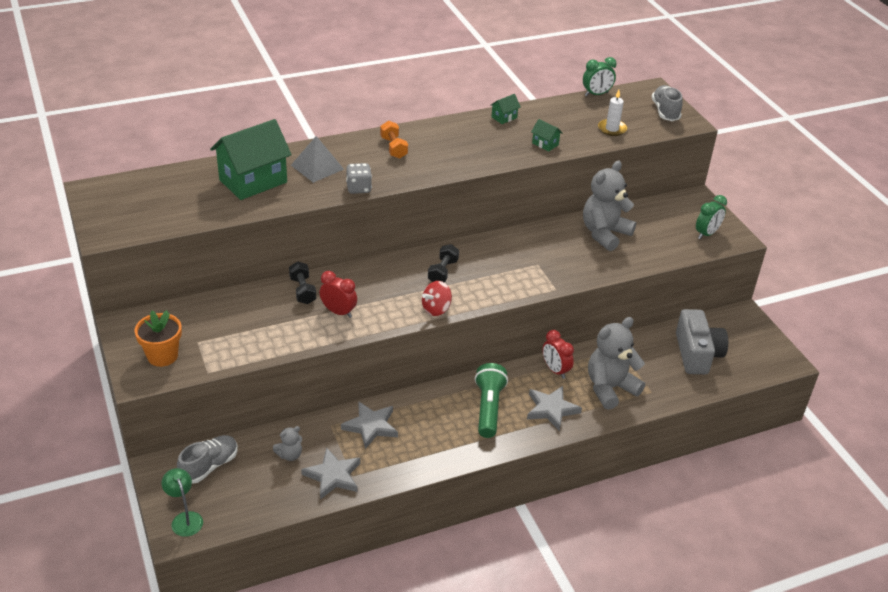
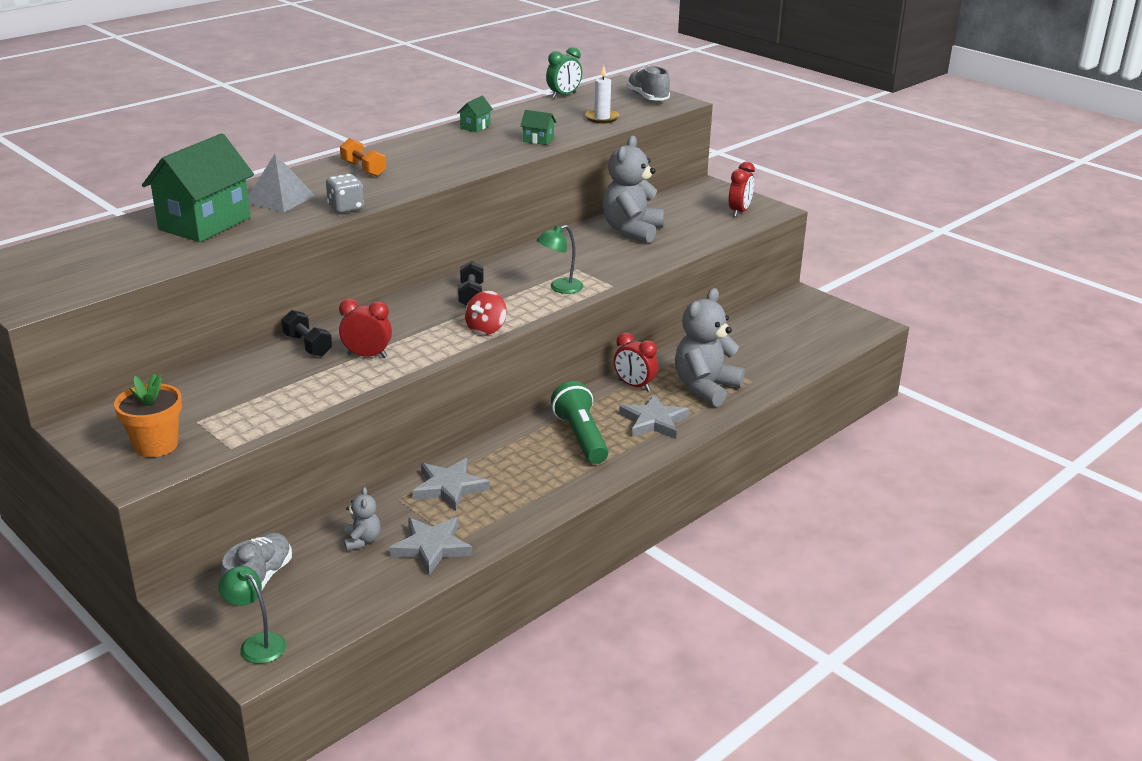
camera: 20 degrees left, 10 degrees down
(290, 455) = (362, 541): grey teddy bear -> grey teddy bear turned 45 degrees counterclockwise
(514, 281) = (560, 288): none -> green lamp
(697, 354) = (777, 338): grey camera -> none
(706, 234) = (739, 212): green clock -> red clock

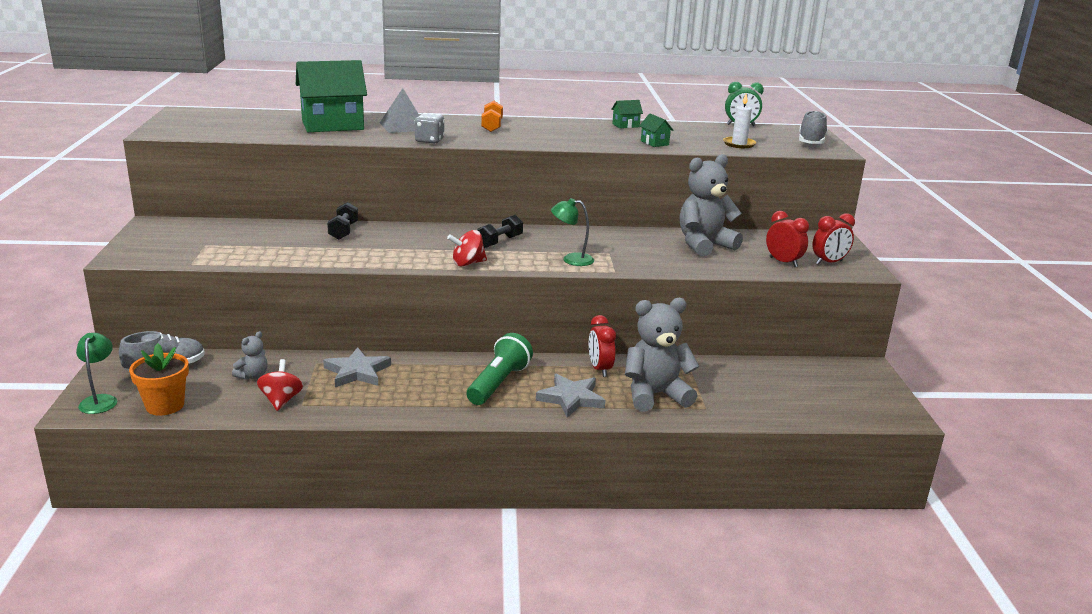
camera: 40 degrees right, 5 degrees down
(156, 445) = (162, 247): orange flower pot -> orange flower pot (165, 405)
(367, 356) = (364, 249): red clock -> red clock (783, 262)
(431, 547) = (281, 400): grey star -> red spinning top

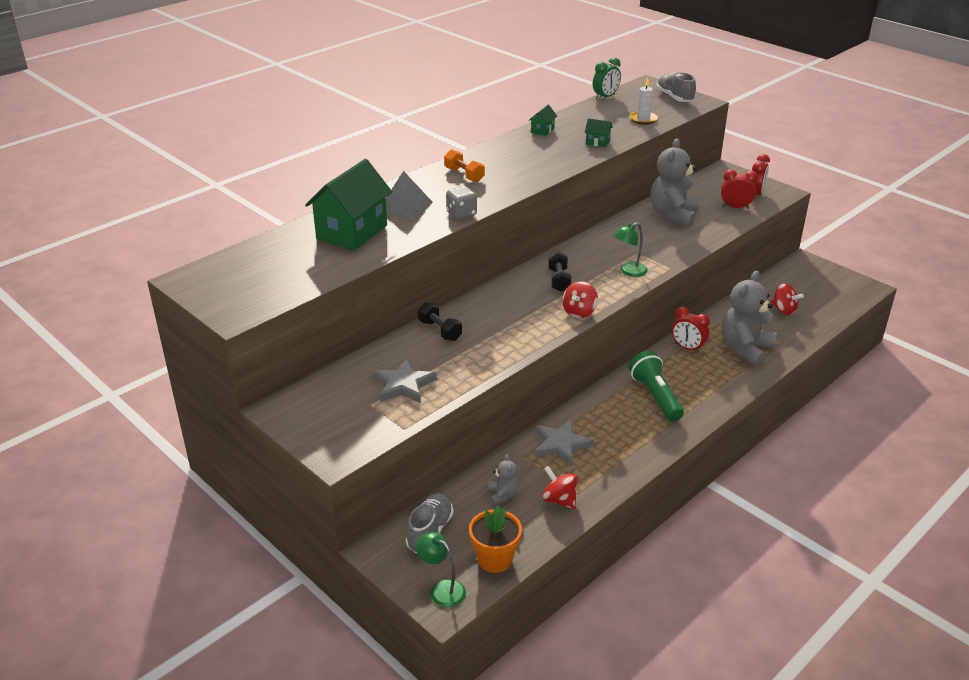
camera: 40 degrees left, 10 degrees up
(571, 398) = (710, 381): grey star -> grey star (403, 385)
(760, 389) = (783, 310): none -> red spinning top

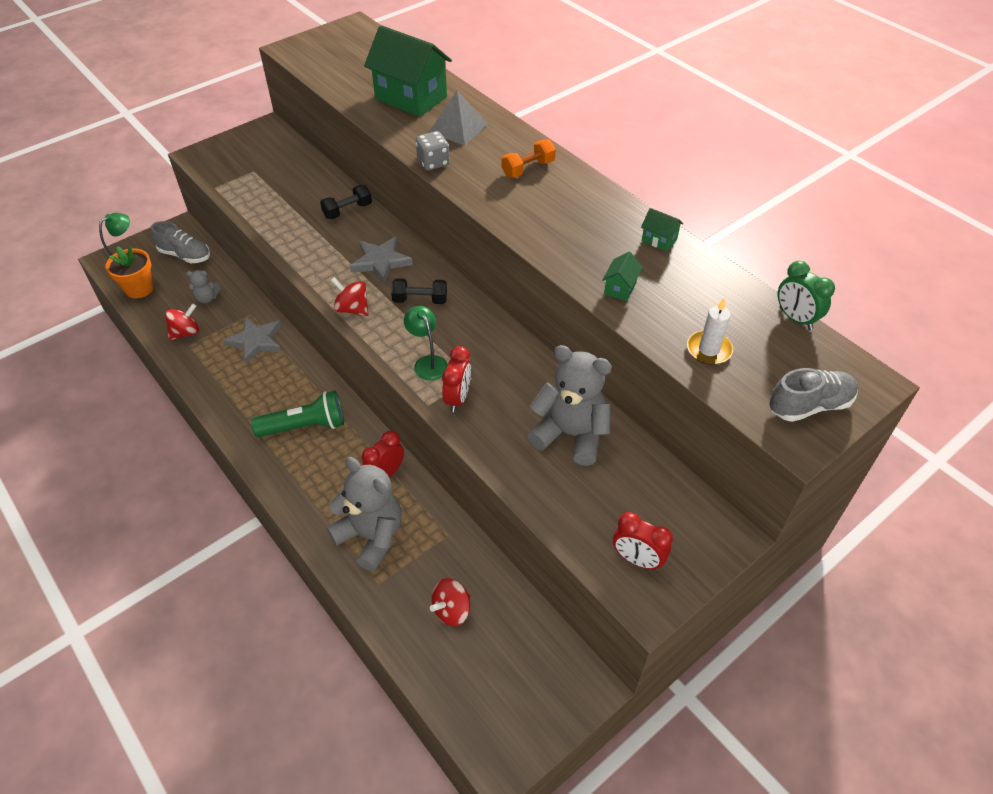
camera: 95 degrees right, 15 degrees up
(403, 385) = (272, 188): grey star -> grey star (381, 261)
(735, 207) = (592, 518): red clock -> red clock (457, 398)

